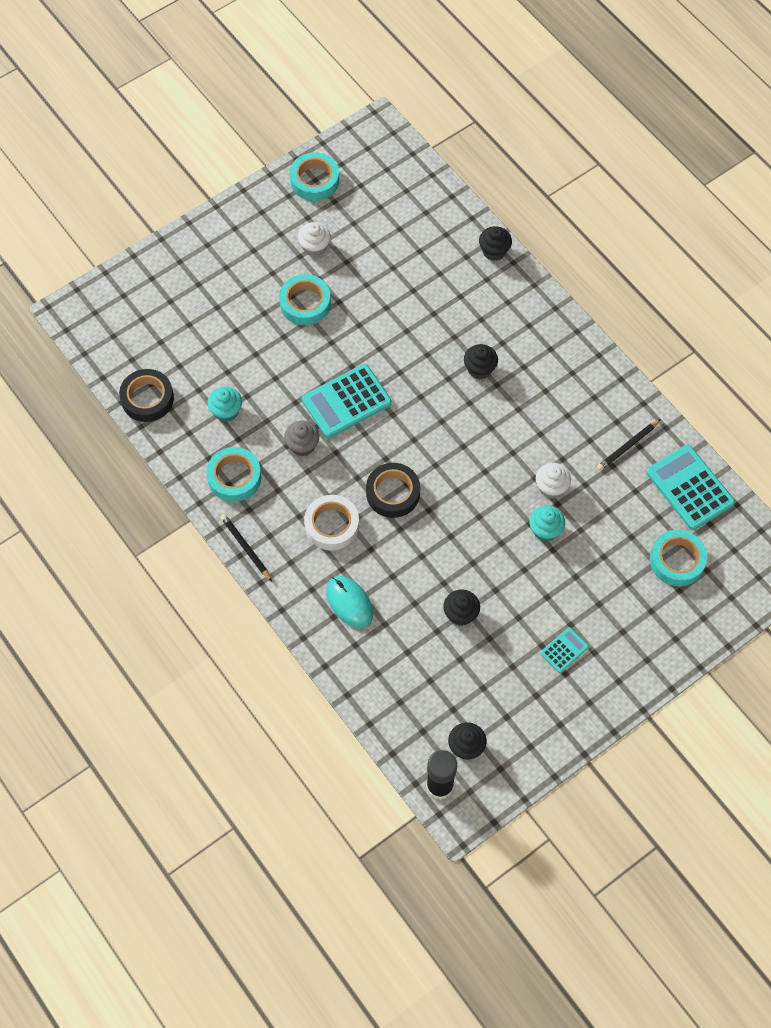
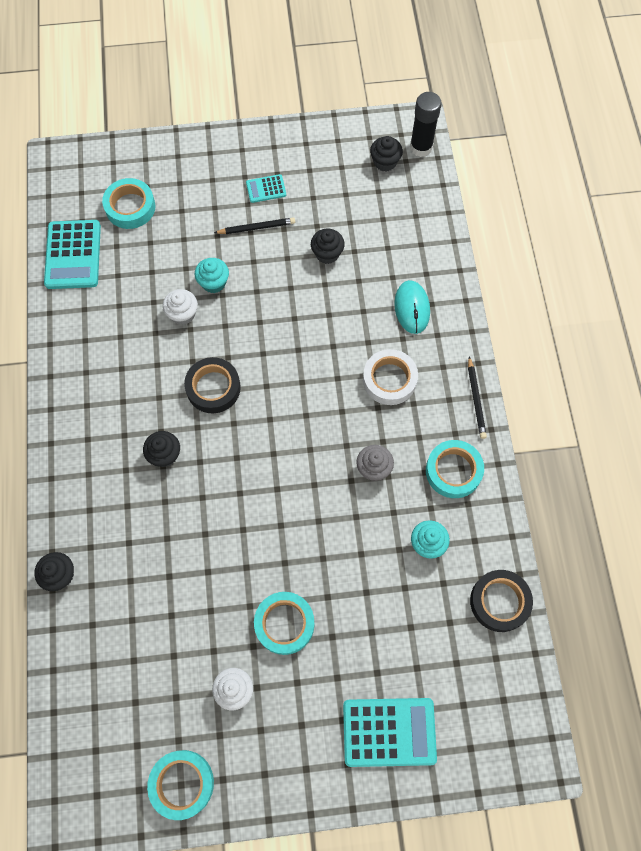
camera: 150 degrees left, 5 degrees up
(346, 401) = (307, 490): turquoise calculator -> turquoise calculator (389, 732)
(393, 493) = (319, 380): black tape -> black tape (213, 388)
(627, 446) = (94, 314): black pencil -> black pencil (256, 227)

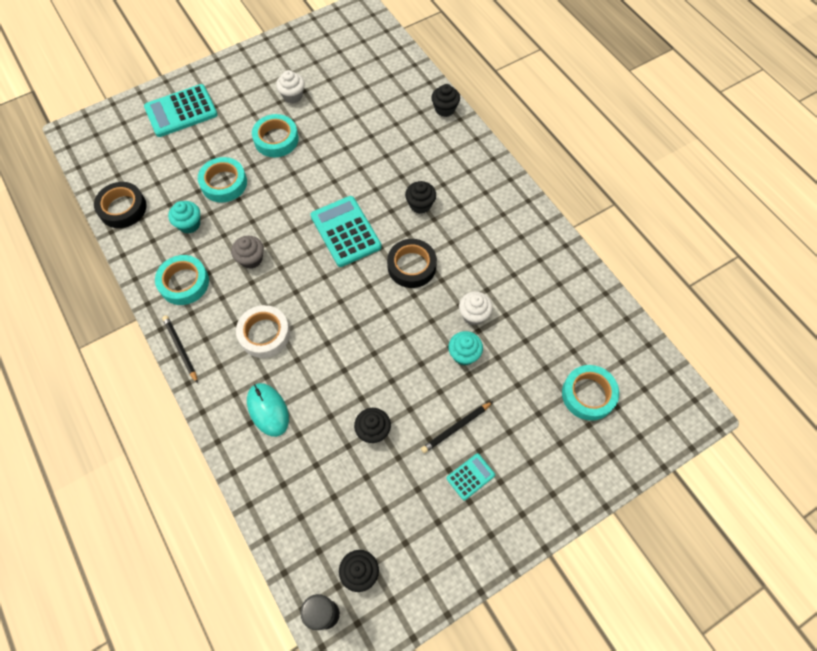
camera: 155 degrees right, 5 degrees down
(73, 255) = (604, 325): turquoise calculator -> turquoise calculator (345, 231)
(182, 784) = (302, 45): turquoise tape -> turquoise tape (224, 183)

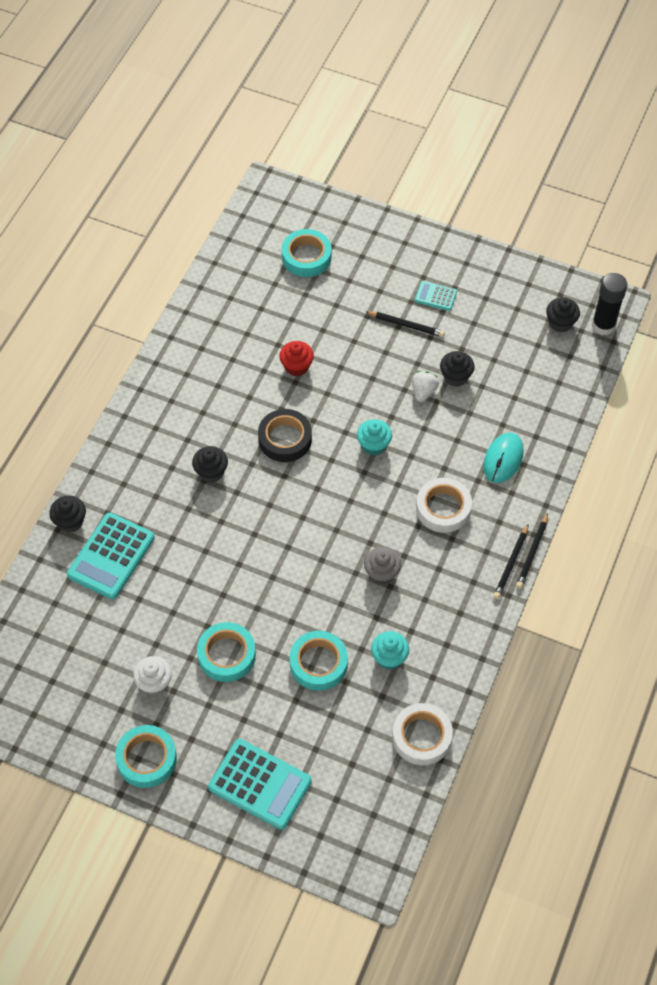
camera: 125 degrees left, 5 degrees down
(122, 208) = (422, 737): black tape -> white tape
(174, 370) = (532, 553): none -> black pencil
(184, 283) = (451, 611): turquoise tape -> turquoise tape (146, 759)
(345, 231) = (289, 515): turquoise calculator -> turquoise calculator (111, 556)
(378, 394) = (423, 392): none -> white strawberry
(464, 354) = (339, 353): turquoise cupcake -> turquoise cupcake (373, 445)
(474, 315) = (296, 366): white cupcake -> red cupcake

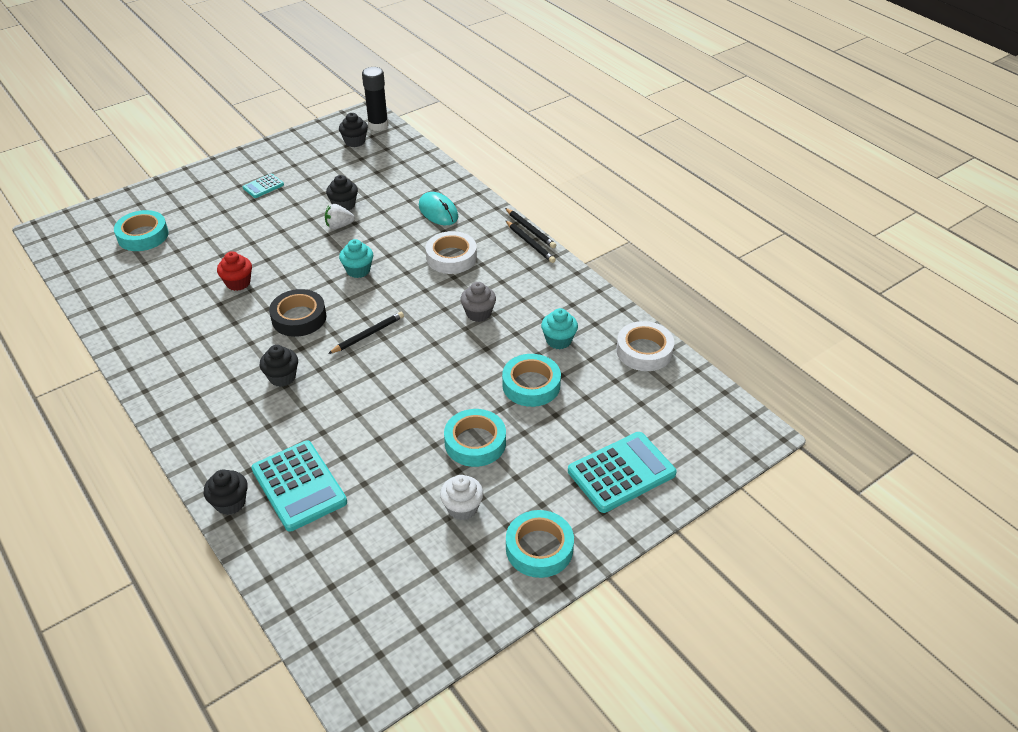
camera: 60 degrees left, 15 degrees down
(406, 325) = (270, 210): black pencil -> black pencil (368, 334)
(423, 392) = (339, 226): white strawberry -> white strawberry turned 60 degrees counterclockwise

